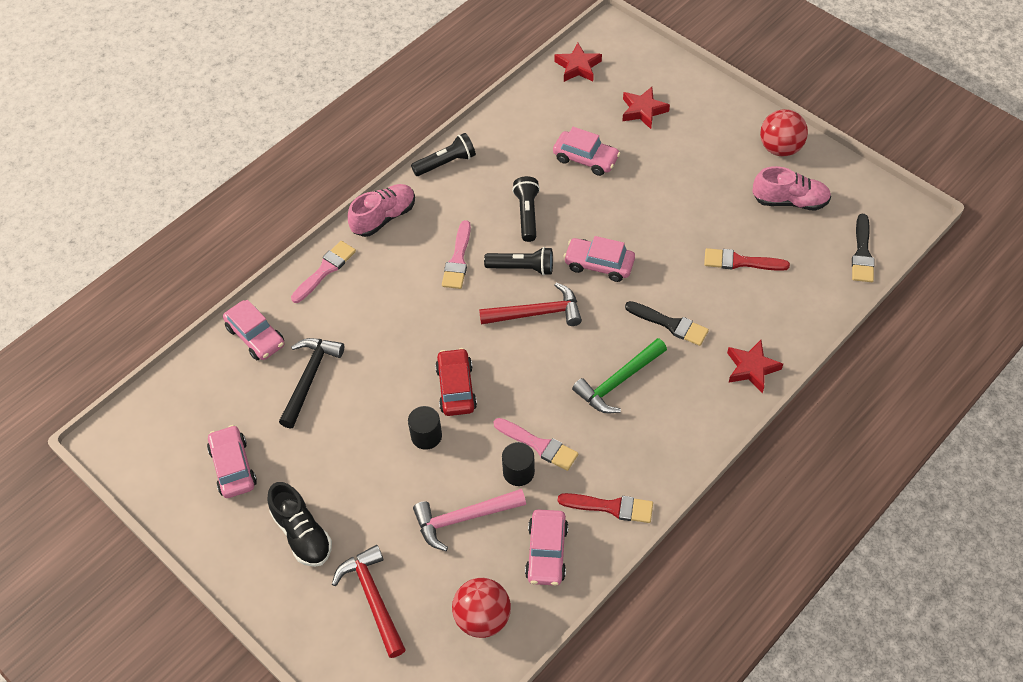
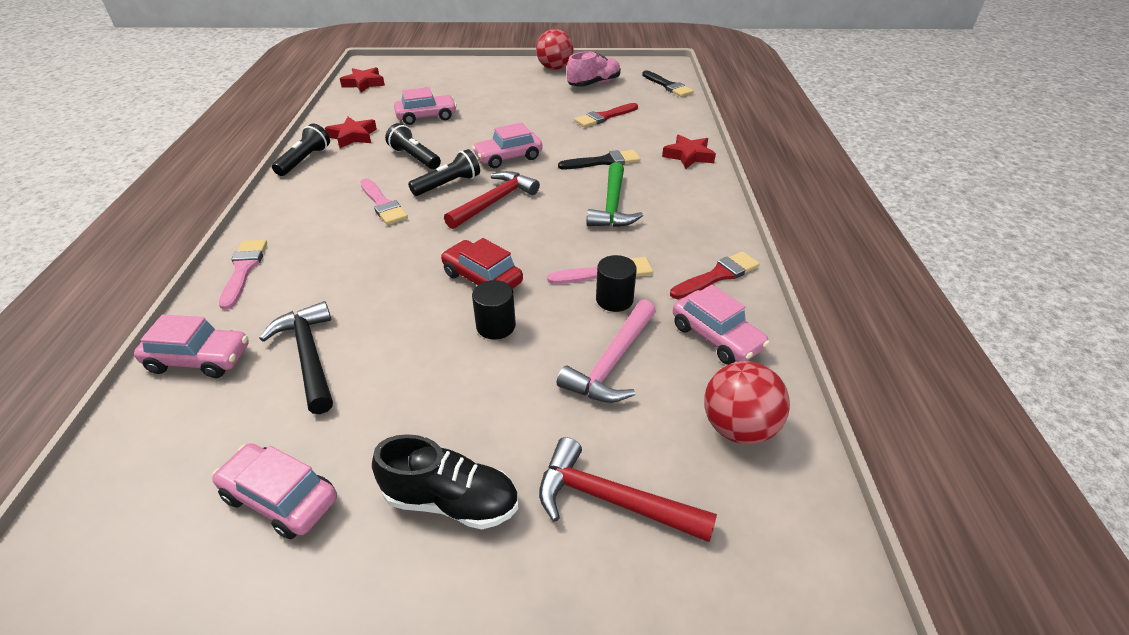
camera: 45 degrees left, 15 degrees down
(384, 217) = (276, 211): pink shoe -> none
(643, 110) = (440, 84): red star -> red star (353, 136)

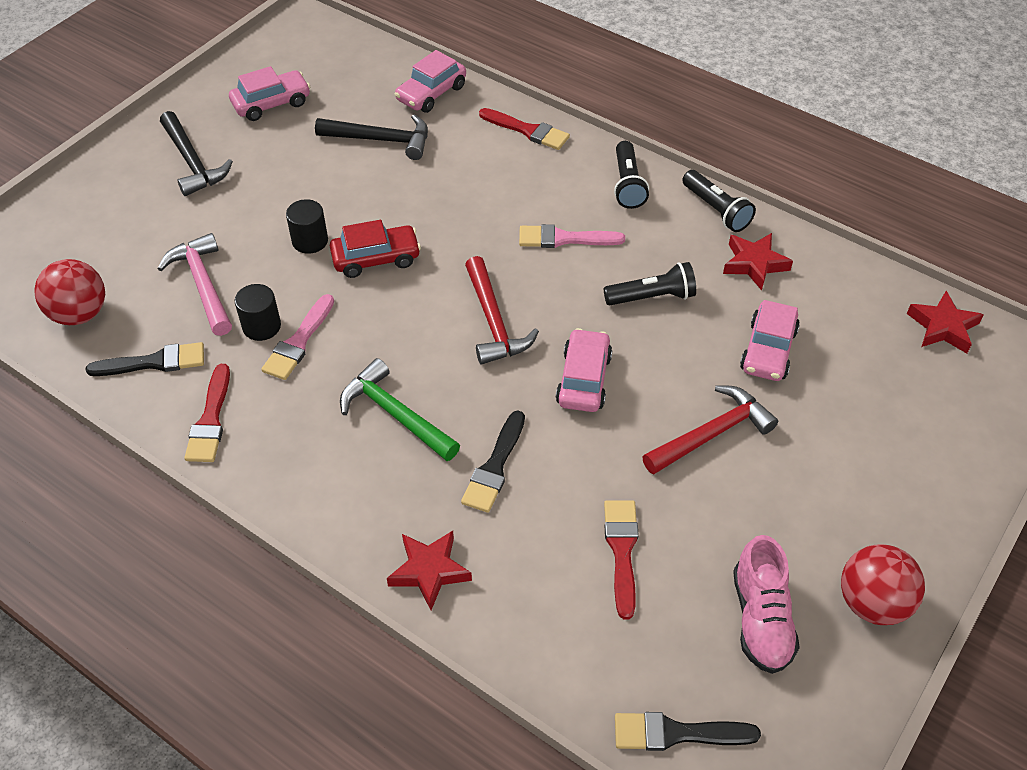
camera: 125 degrees right, 10 degrees up
(243, 270) = (527, 130): pink brush -> red brush
(448, 185) = (562, 300): black flashlight -> black flashlight (627, 184)
(451, 501) = (193, 163): black shoe -> black hammer
(611, 500) = (114, 224): red hammer -> red hammer (712, 433)
(716, 337) = (154, 362): pink car -> black brush

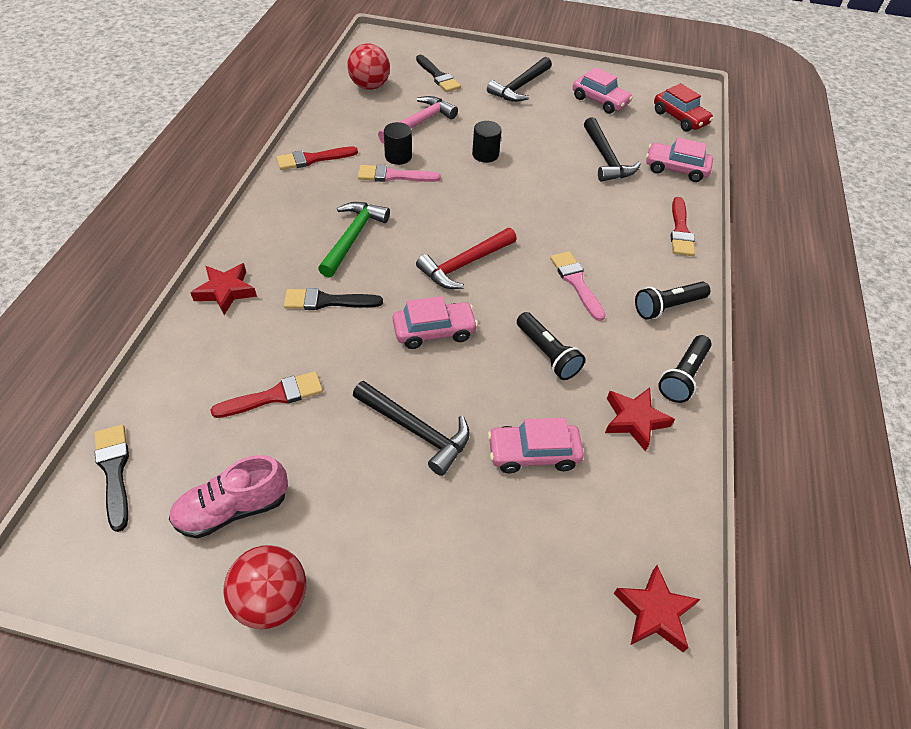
camera: 65 degrees right, 0 degrees up
(154, 362) = (347, 124): black brush -> black brush (438, 76)
(376, 258) = (489, 189): red car -> red car (679, 118)
(712, 433) = (416, 431): red hammer -> black hammer

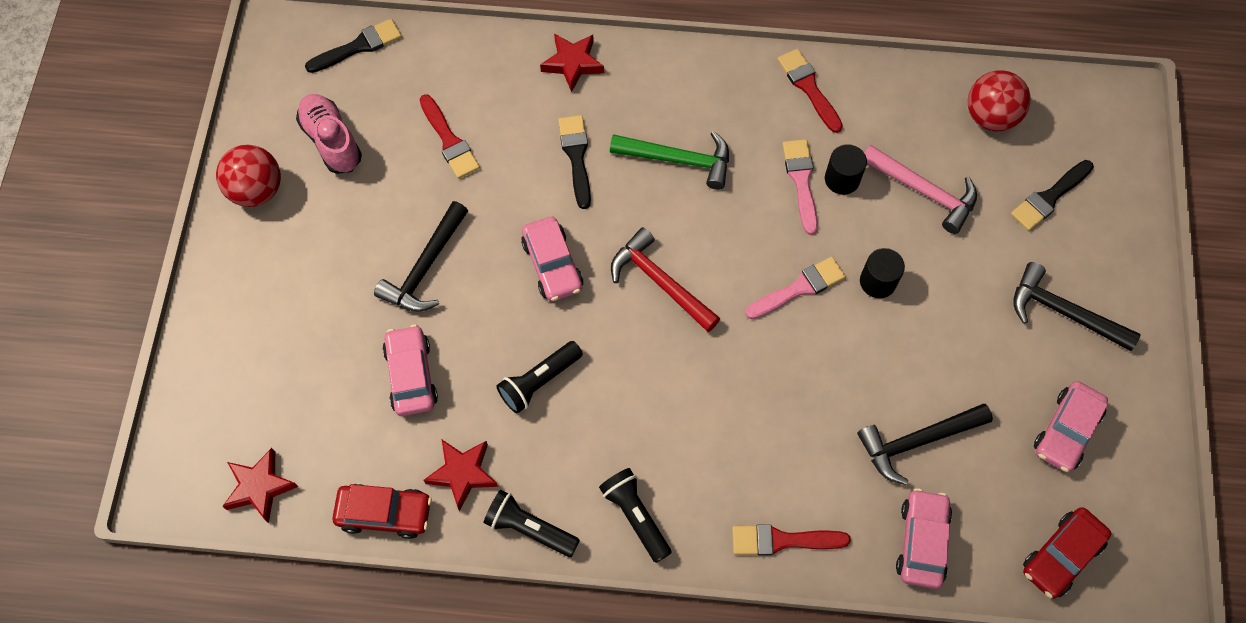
camera: 85 degrees right, 15 degrees up
(576, 282) = (655, 408): pink brush -> pink brush (799, 288)
(677, 489) = (385, 513): none -> red car

